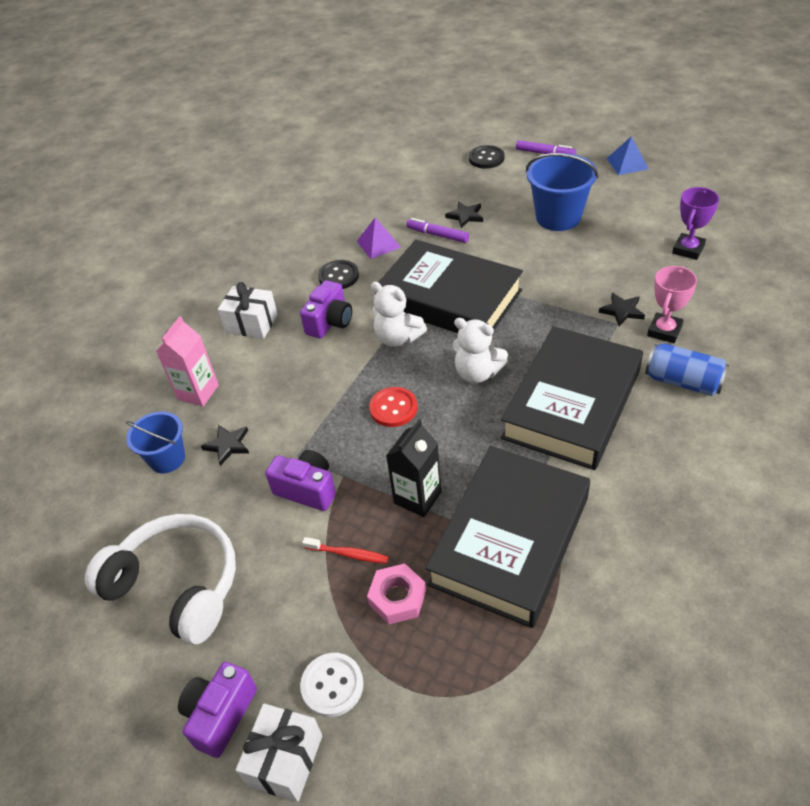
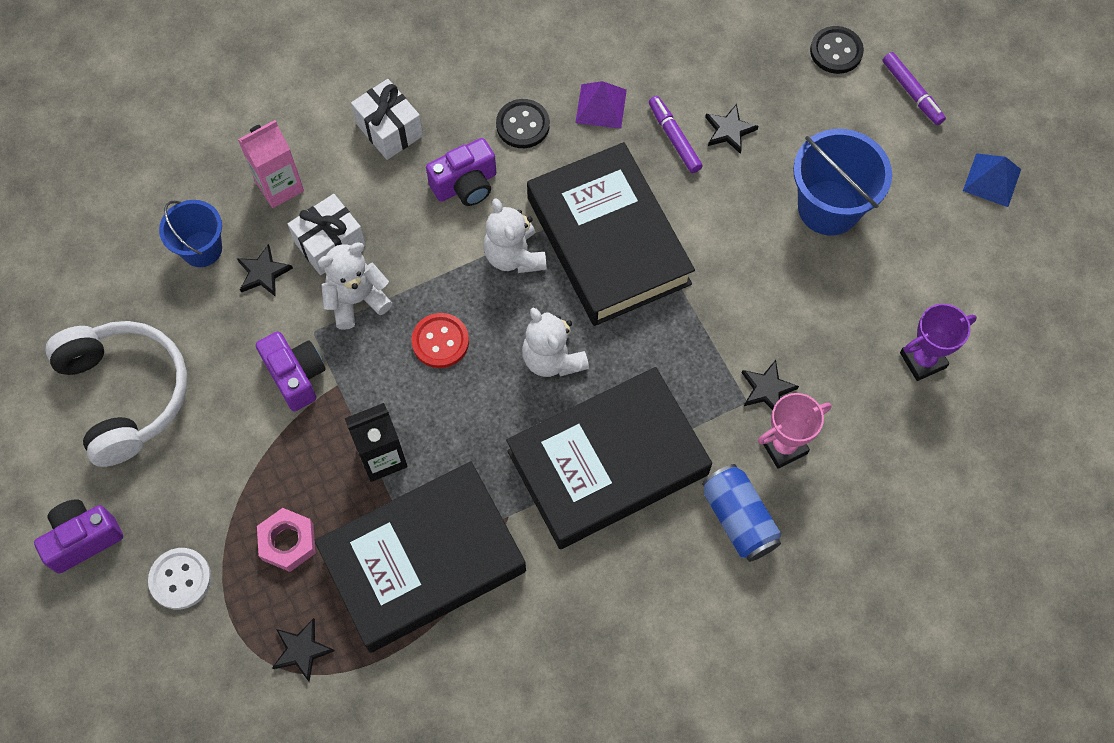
camera: 30 degrees right, 20 degrees up
(285, 760) = (104, 612): white gift -> white gift (330, 244)
(312, 420) = (356, 300): none -> white teddy bear
(348, 554) = (281, 469): red toothbrush -> none
(479, 665) = (302, 650): none -> black star

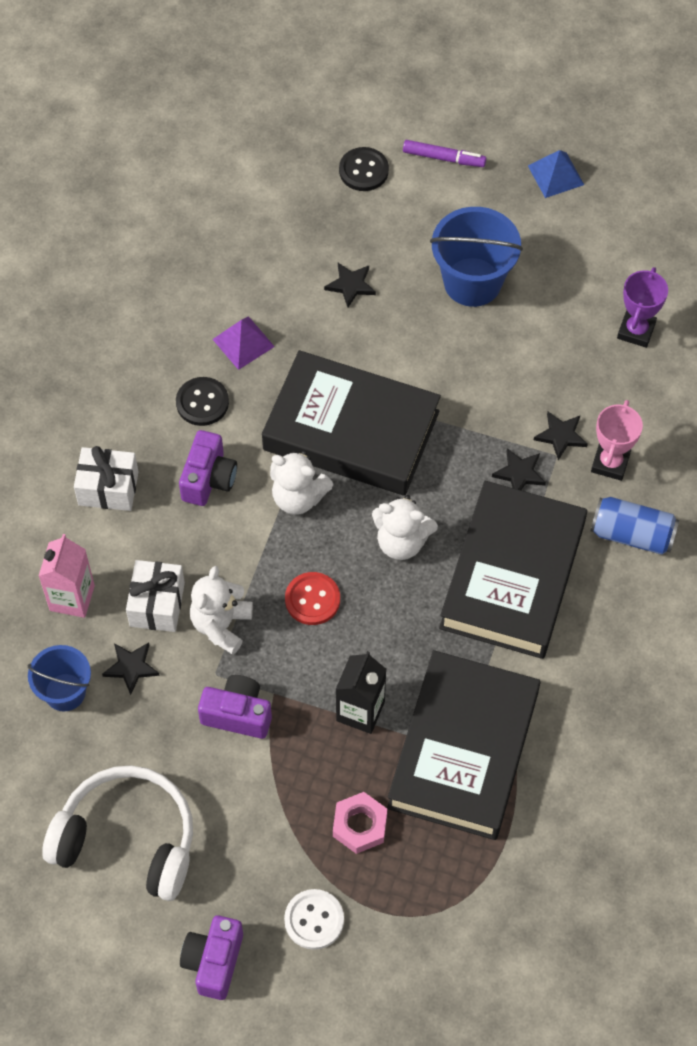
camera: 45 degrees left, 5 degrees down
(302, 650) = (449, 883): black star -> black star (519, 473)
(674, 138) = (319, 322): purple marker -> none

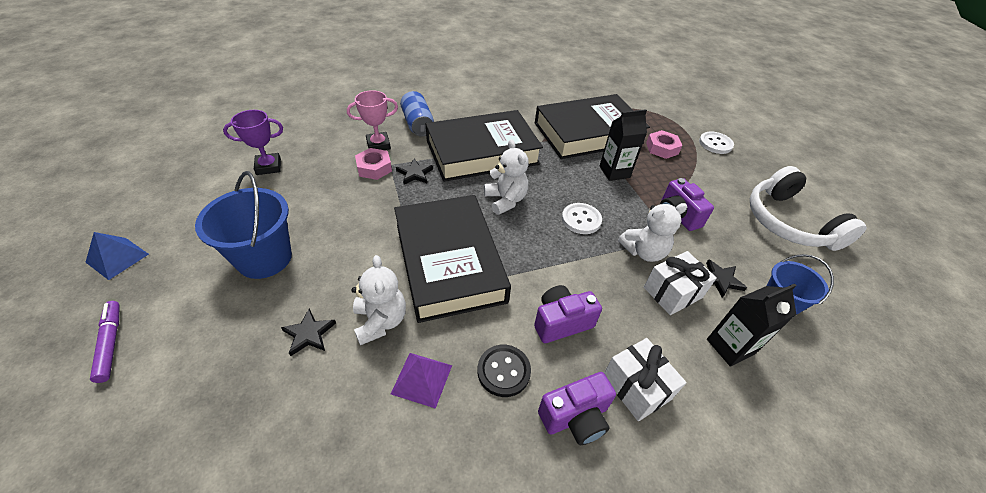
camera: 130 degrees left, 15 degrees down
(72, 598) = (730, 347): pink carton -> black carton
(214, 961) = (776, 164): purple camera -> purple camera (575, 417)
(298, 497) = (524, 262): white teddy bear -> white teddy bear (380, 321)
(312, 599) = (581, 219): red button -> white button
(363, 170) = (146, 403): black button -> none
(561, 436) = (374, 168): black star -> pink nut

